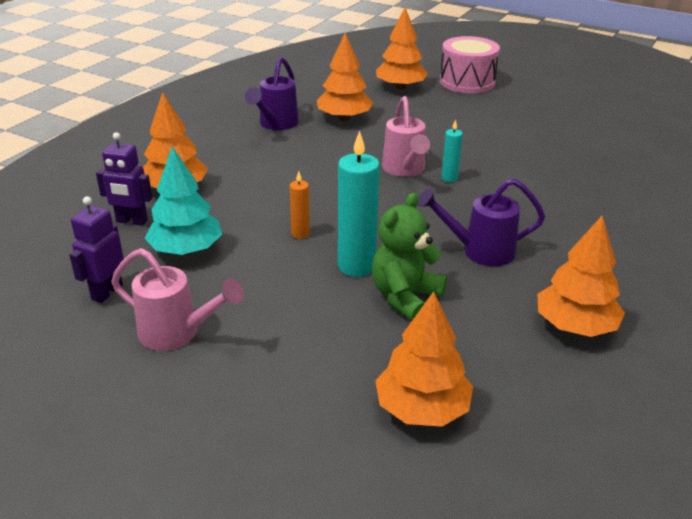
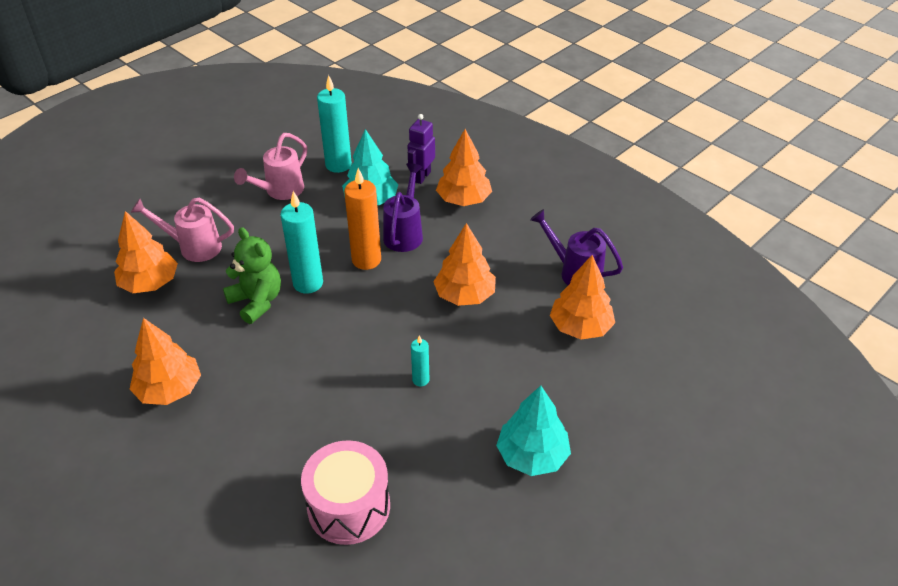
camera: 105 degrees right, 10 degrees up
(106, 292) = (338, 165): purple robot -> turquoise candle
(300, 234) = (366, 260): orange candle -> orange candle, size x1.95
(400, 87) = (665, 399): orange tree -> orange tree (465, 295)
(405, 170) = (448, 349): pink watering can -> pink watering can (193, 247)
(467, 82) = (678, 480): pink drum -> pink drum (349, 507)
(479, 251) = (291, 363): purple watering can -> purple watering can (405, 233)
(488, 126) = (532, 455): none -> turquoise tree

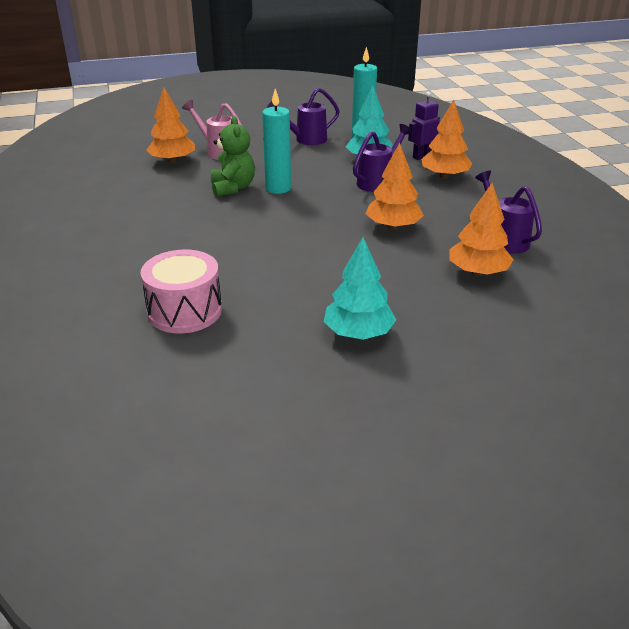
camera: 30 degrees right, 10 degrees down
(169, 389) = (130, 213): orange tree -> none
(279, 191) = (305, 140): pink watering can -> purple watering can
(366, 260) = (334, 188): orange candle -> none
(420, 380) = (310, 261): turquoise candle -> none

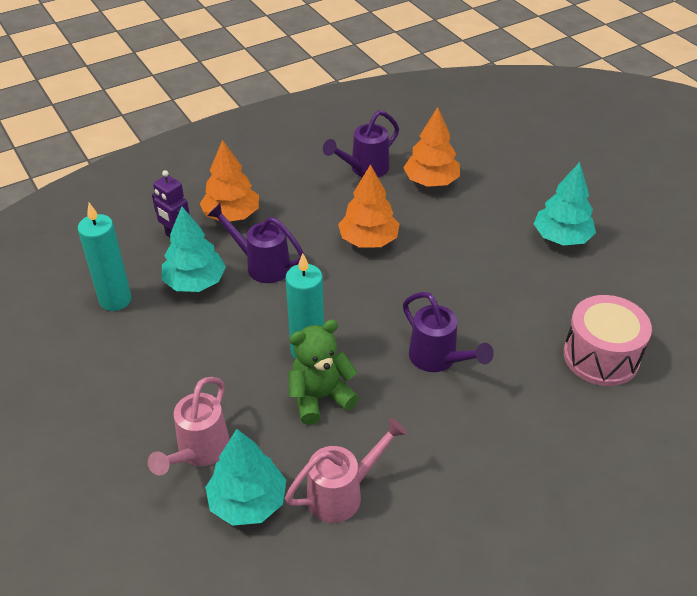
camera: 105 degrees left, 10 degrees up
(153, 186) = (343, 493): none -> pink watering can
(172, 161) = (247, 502): orange tree -> turquoise tree
(305, 140) = (135, 358): purple watering can -> purple watering can (438, 360)

